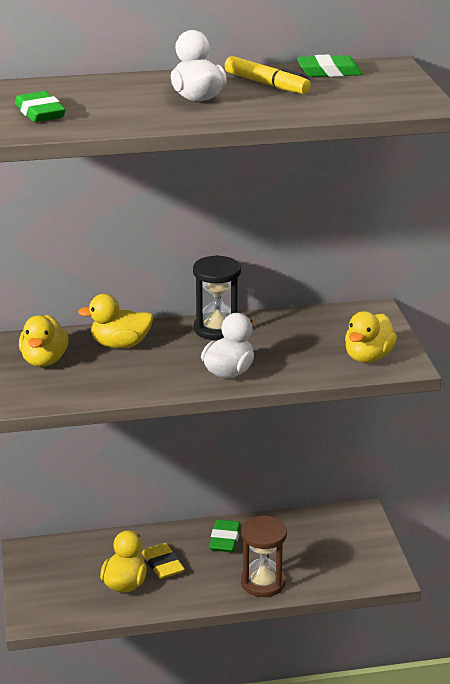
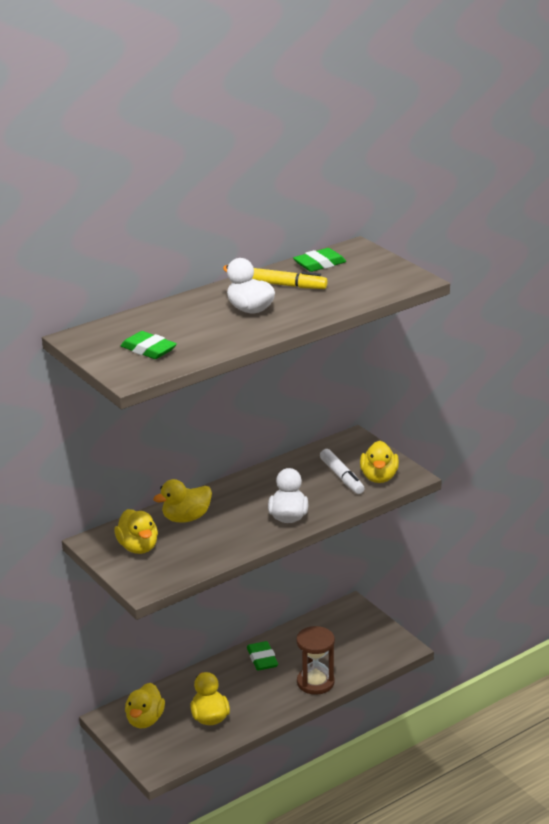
camera: 25 degrees left, 0 degrees up
(59, 564) = (145, 720): none -> yellow duck
(163, 565) = (228, 694): yellow eraser -> none
(217, 329) = (249, 485): black hourglass -> none
(326, 346) = (342, 477): none -> white marker

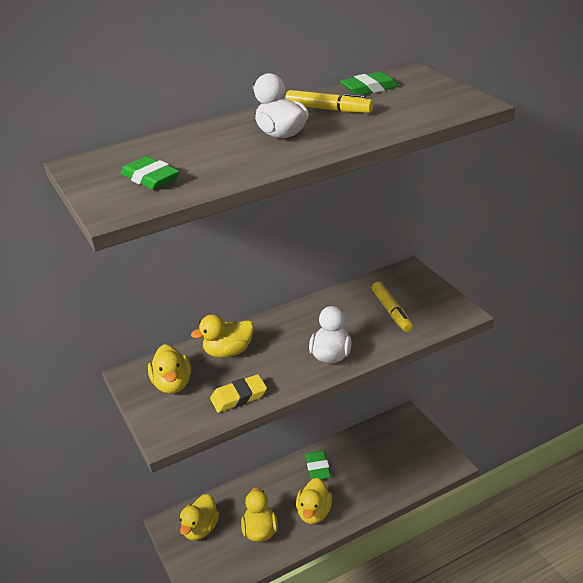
camera: 10 degrees right, 5 degrees up
(206, 554) = (239, 397): none -> yellow eraser
(315, 682) = (364, 497): brown hourglass -> none
(342, 477) = (391, 312): white marker -> yellow marker
(379, 477) = (429, 313): yellow duck -> yellow duck (314, 513)

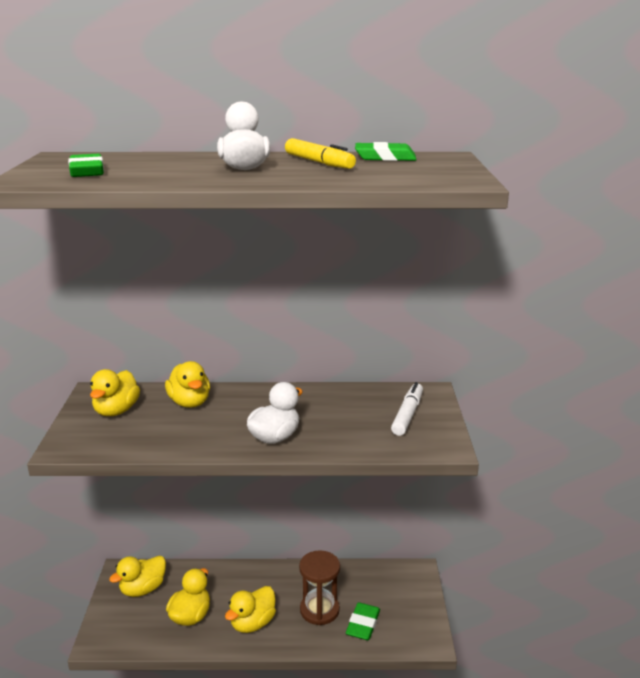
camera: 25 degrees right, 10 degrees down
(228, 352) = (190, 402): yellow duck -> yellow duck turned 120 degrees counterclockwise
(239, 397) = (156, 441): yellow eraser -> none
(318, 468) = (290, 583): green eraser -> green eraser (363, 624)
(357, 478) = (319, 610): none -> brown hourglass
(391, 312) = (374, 421): yellow marker -> none
(410, 296) = (407, 415): none -> white marker

